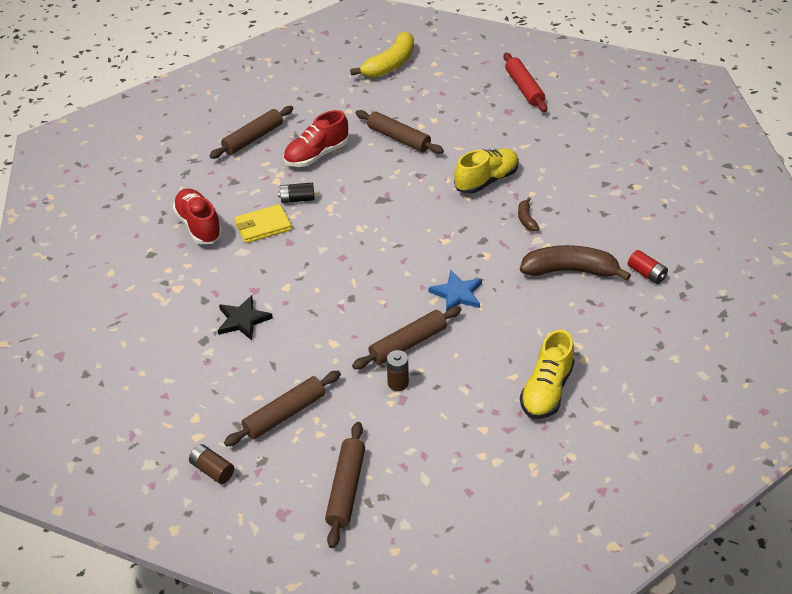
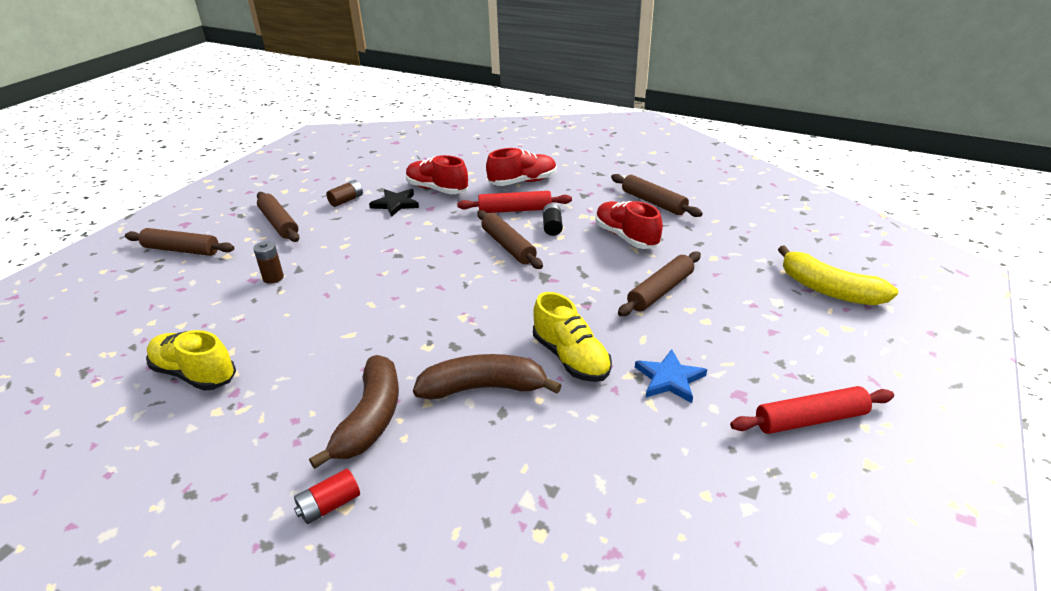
camera: 95 degrees right, 10 degrees down
(209, 291) = (437, 189): none -> red shoe
(212, 470) = (248, 197): brown battery -> brown battery (346, 200)
(263, 226) = (515, 210): yellow wallet -> red rolling pin
(408, 344) = (318, 285): brown rolling pin -> brown rolling pin (508, 246)
(457, 294) = (372, 320): blue star -> blue star (669, 379)
(526, 219) = (484, 388): brown banana -> brown banana, size x2.12

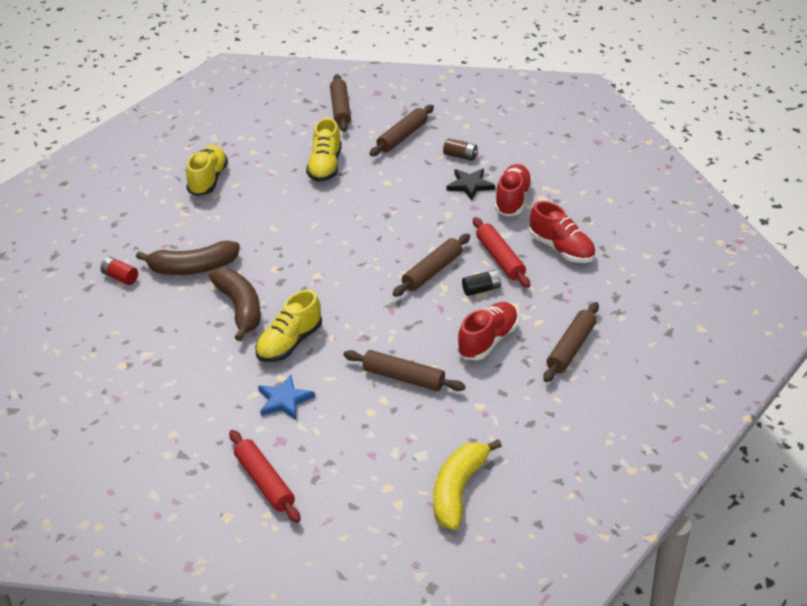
camera: 70 degrees right, 5 degrees up
(273, 278) = (325, 166): brown battery -> yellow shoe

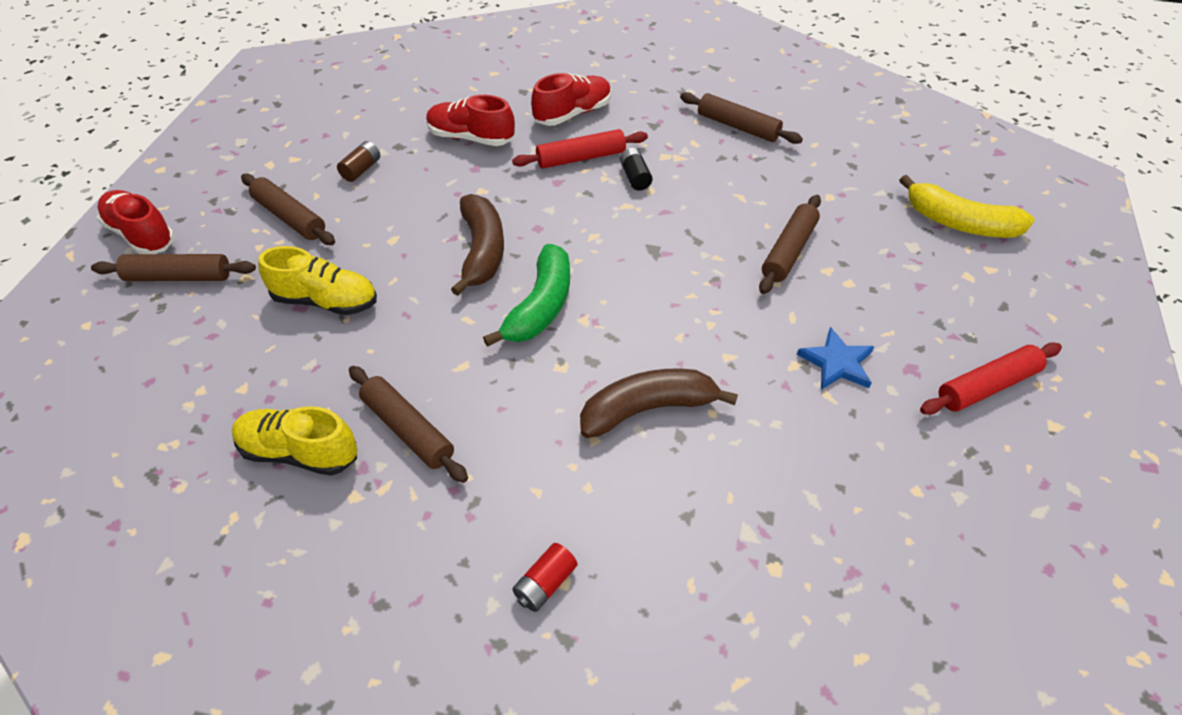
camera: 85 degrees left, 10 degrees up
(193, 268) = (540, 471): brown banana -> brown banana (481, 251)
(289, 343) = (725, 354): yellow shoe -> none
(328, 254) = (540, 306): none -> green banana
(432, 271) = (595, 213): brown rolling pin -> brown rolling pin (408, 430)
(470, 185) = (428, 167): black star -> none
(487, 341) = (725, 181): red shoe -> red shoe (141, 235)

